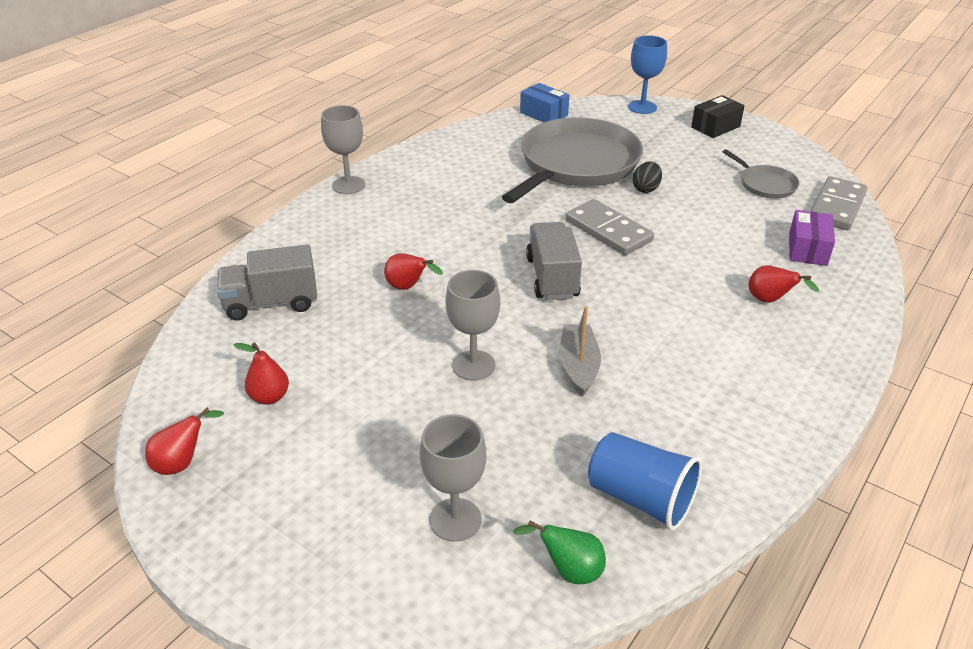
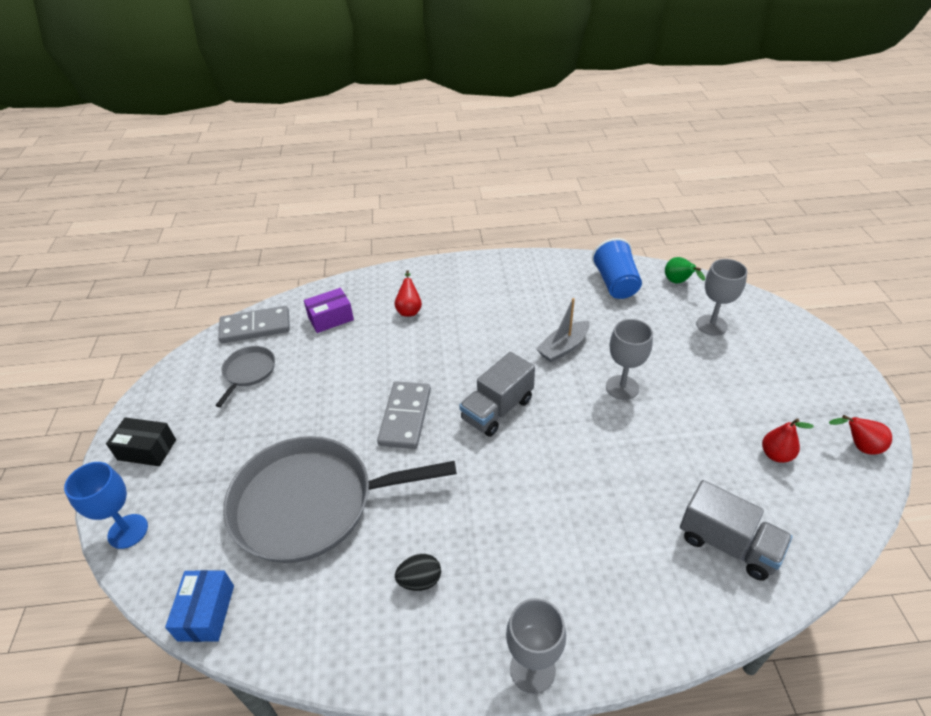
camera: 130 degrees left, 5 degrees up
(408, 287) = (603, 476): red pear -> none
(646, 189) = (317, 432): black egg -> black egg (420, 580)

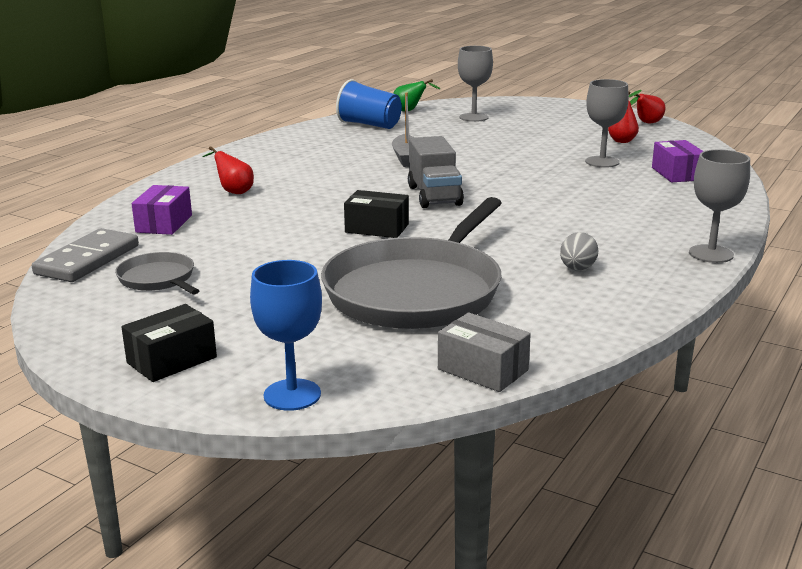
camera: 55 degrees left, 20 degrees down
(206, 612) = (482, 370): blue box -> grey box
(405, 417) = (377, 228): grey domino -> black box
(420, 580) = (577, 269): black egg -> grey egg
(622, 387) = (487, 156): grey goblet -> grey goblet (602, 162)
(728, 544) = (677, 174): grey truck -> purple box

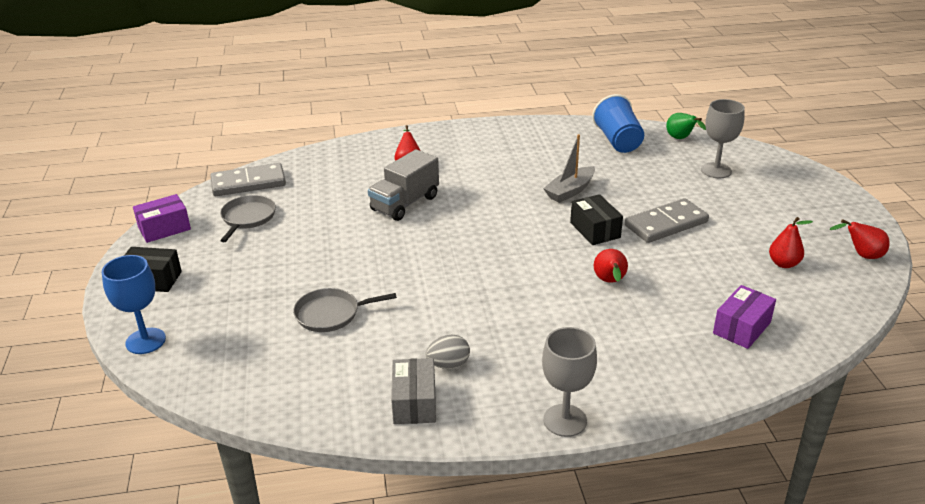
camera: 50 degrees right, 10 degrees up
(164, 223) = (327, 174): purple box -> purple box (164, 228)
(377, 228) = (416, 247): black box -> black box (595, 230)
(417, 291) = (331, 314): grey pan -> grey pan, size x0.45
(434, 196) = (509, 239): grey truck -> grey truck (405, 203)
(482, 370) = (239, 396): grey box -> grey box (414, 402)
(513, 150) = (666, 224): none -> grey domino
(557, 187) = (610, 282): none -> red pear
(602, 162) = (708, 277): grey goblet -> none

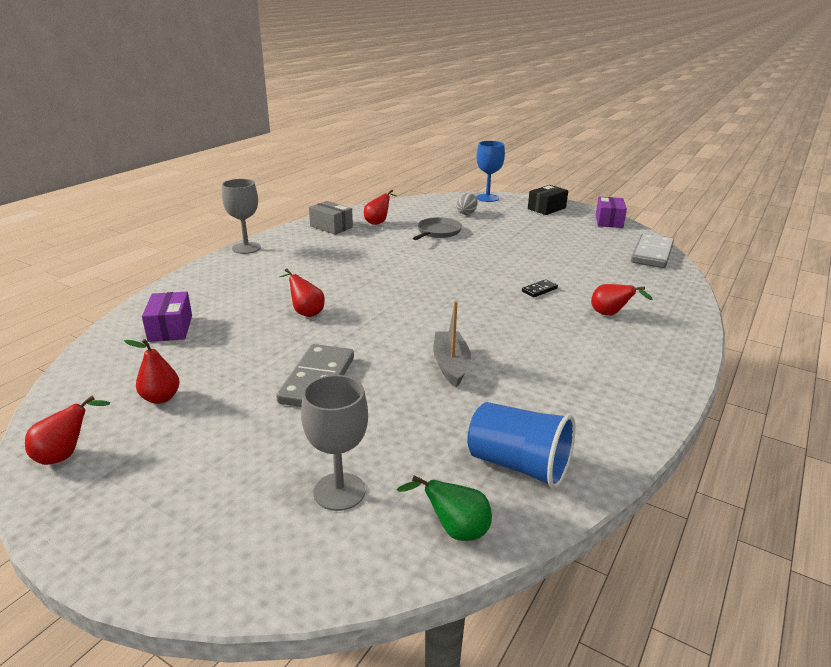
camera: 130 degrees right, 5 degrees down
(247, 218) = (592, 241): grey pan -> none
(350, 375) = (378, 222): none -> red pear
(405, 203) = (539, 290): grey truck -> black domino
(448, 364) = (339, 241): grey egg -> grey egg (466, 213)
(595, 230) = (372, 342): black box -> none

